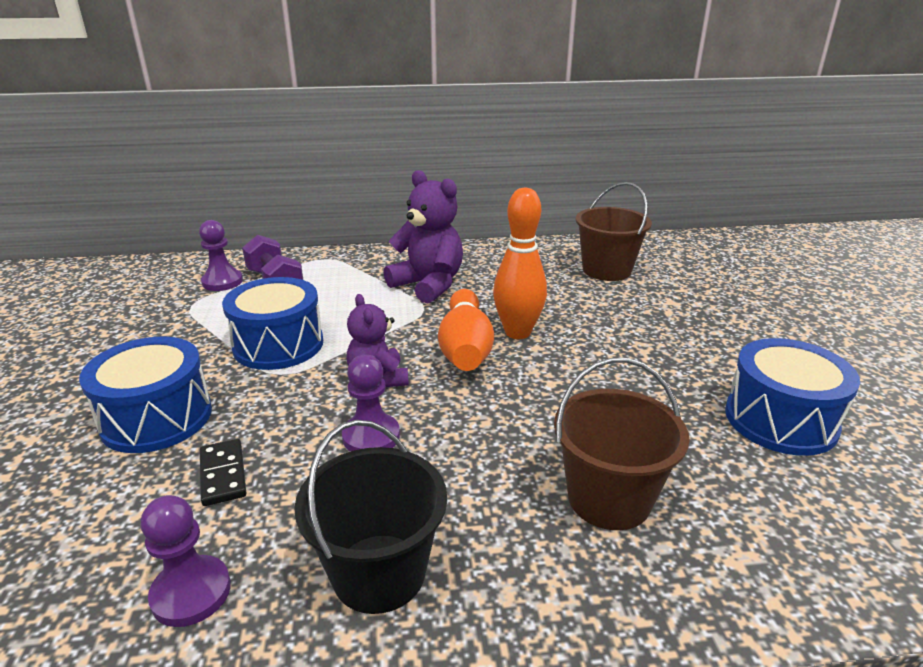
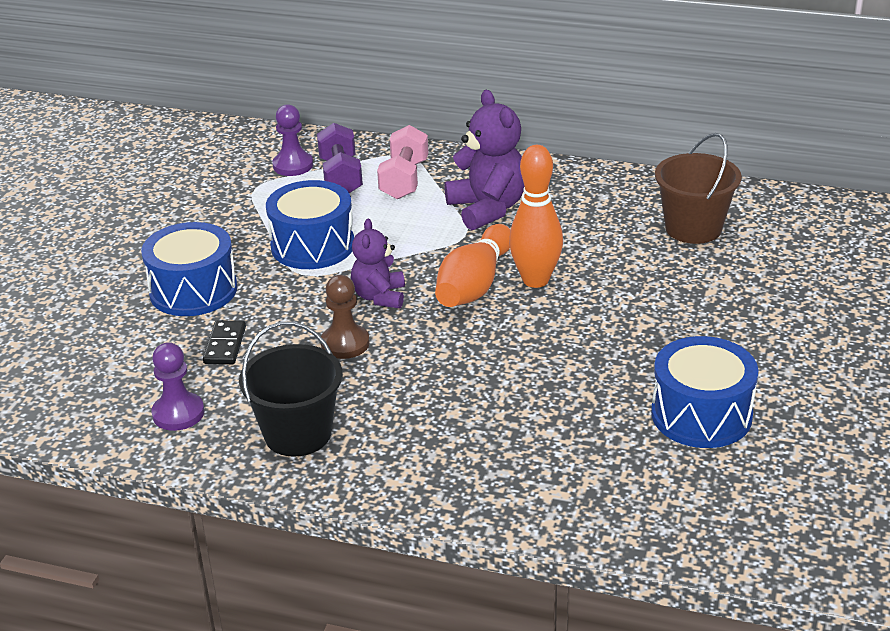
camera: 25 degrees right, 5 degrees up
(337, 276) = (404, 180): none -> pink dumbbell
(371, 436) = (345, 343): purple pawn -> brown pawn
(609, 498) = (492, 433): brown bucket -> none

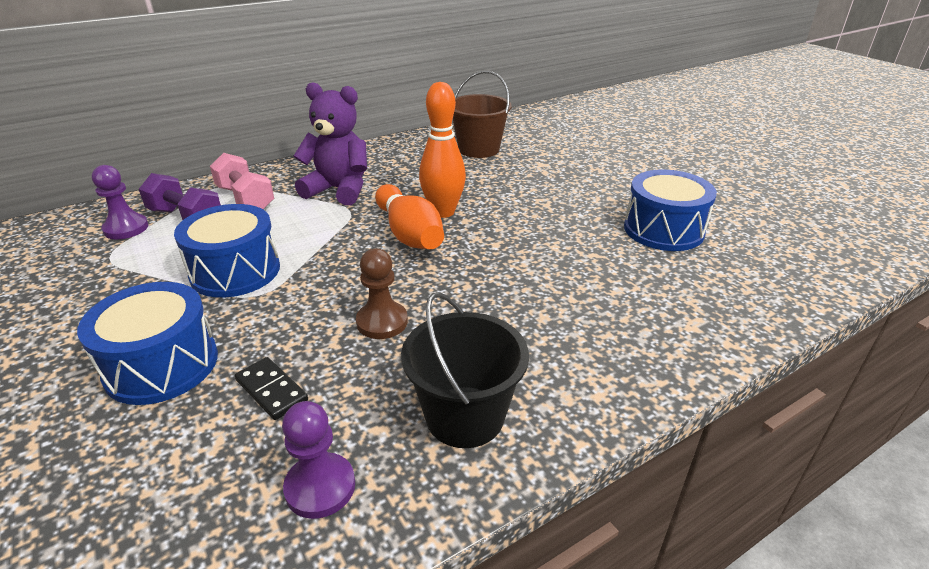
camera: 50 degrees left, 0 degrees up
(379, 297) = (353, 276): purple teddy bear -> none

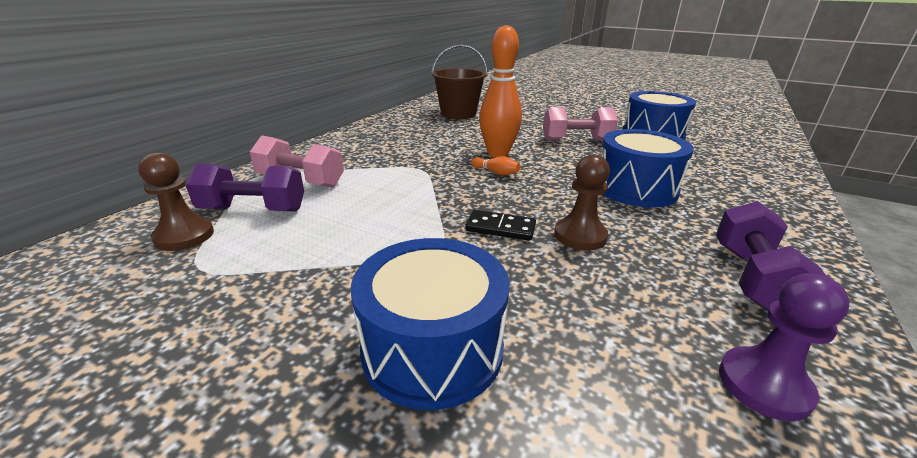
camera: 30 degrees left, 5 degrees down
(126, 228) = (184, 236): purple pawn -> brown pawn
(235, 271) = (381, 238): blue drum -> blue drum (635, 188)
(271, 390) = (583, 323): black domino -> black domino (500, 228)
(339, 190) = (386, 157): purple teddy bear -> none
(409, 234) = (496, 172): orange bowling pin -> orange bowling pin, size x0.41
(465, 416) = (752, 278): black bucket -> purple dumbbell
(554, 215) = (576, 140): none -> pink dumbbell

